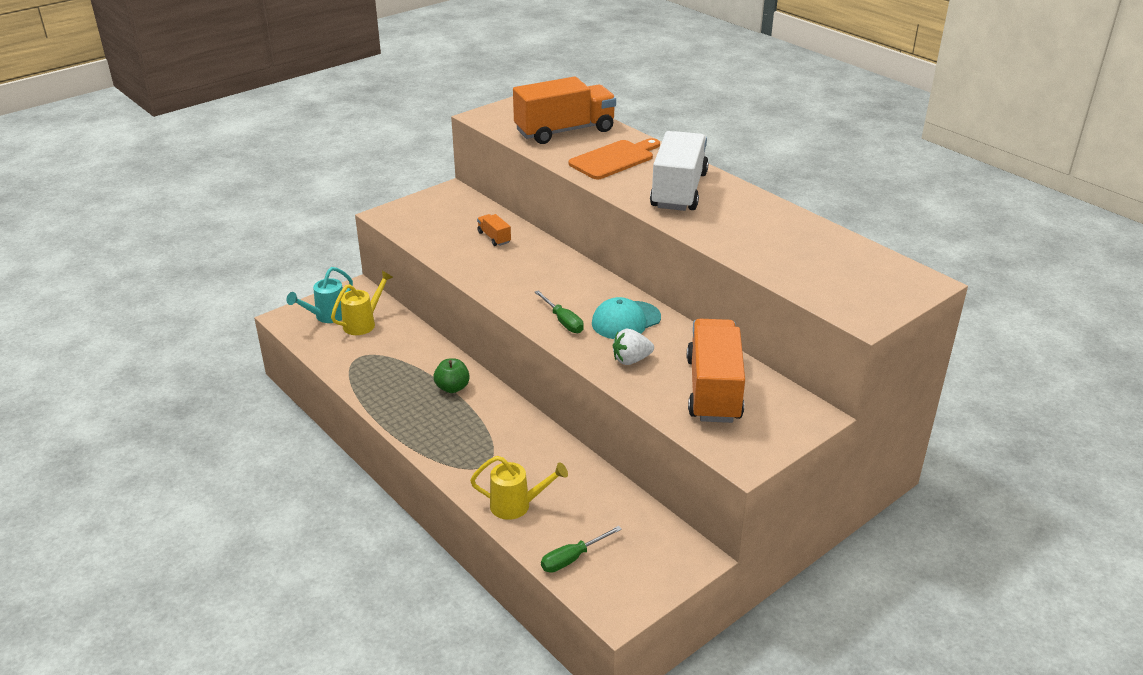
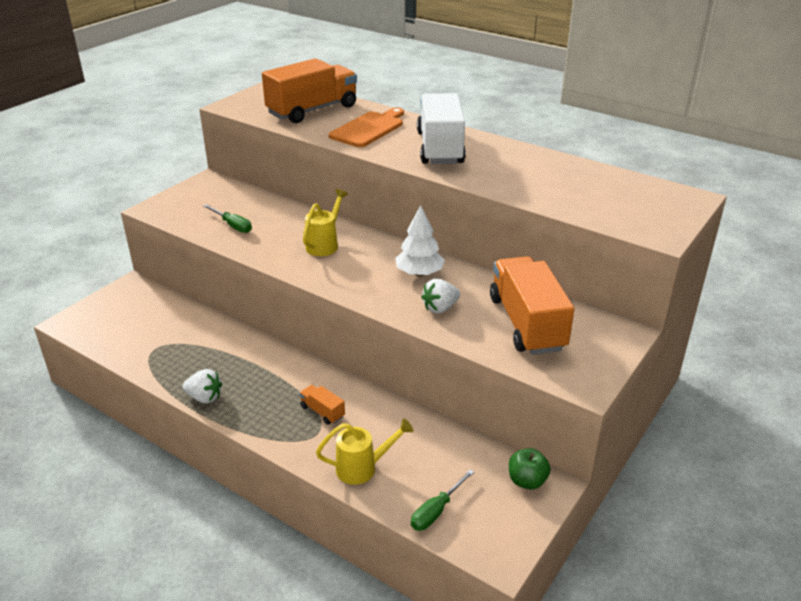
camera: 15 degrees left, 0 degrees up
(327, 316) = (110, 315): turquoise watering can -> none
(363, 323) = (149, 316): yellow watering can -> yellow watering can (324, 244)
(390, 412) = (204, 397): none -> white strawberry
(452, 388) = (258, 363): green apple -> green apple (527, 481)
(494, 237) = (265, 216): orange truck -> orange truck (322, 411)
(563, 321) = (362, 282): green screwdriver -> green screwdriver (233, 225)
(626, 320) = (419, 273): turquoise cap -> white tree

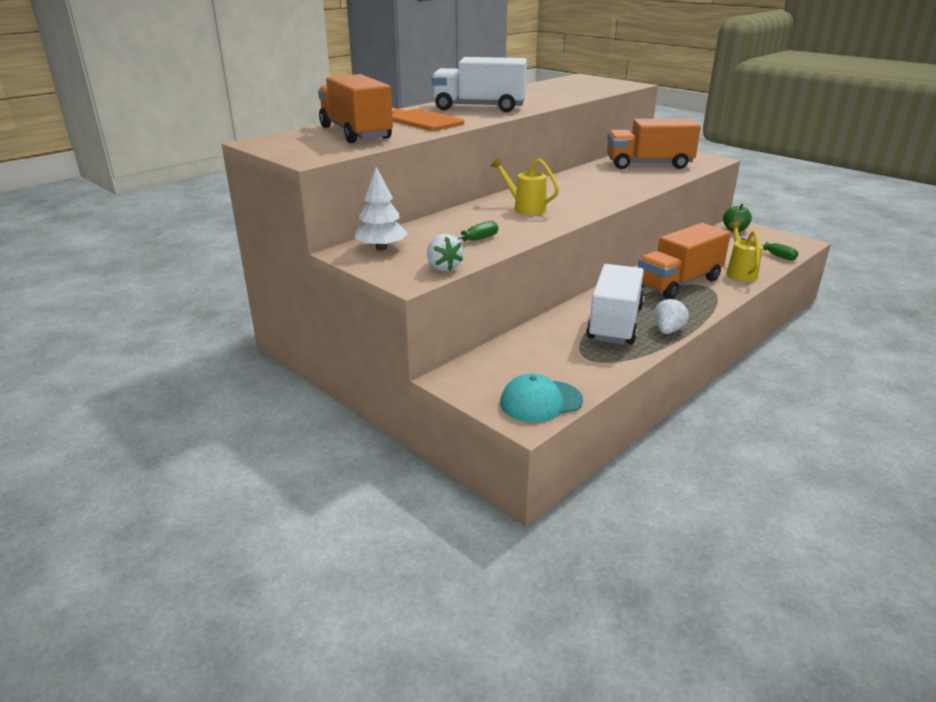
camera: 80 degrees left, 5 degrees down
(92, 327) = (540, 401): none -> turquoise cap
(220, 364) = (615, 323): none -> white truck
(322, 411) = (679, 283): orange truck -> orange truck, size x2.36
(419, 273) = (580, 183): white tree -> white tree (381, 248)
(440, 308) = (631, 181): white strawberry -> white strawberry (443, 267)

